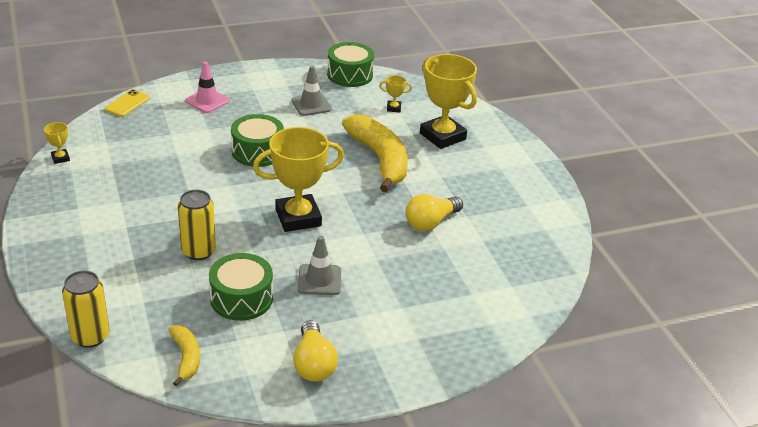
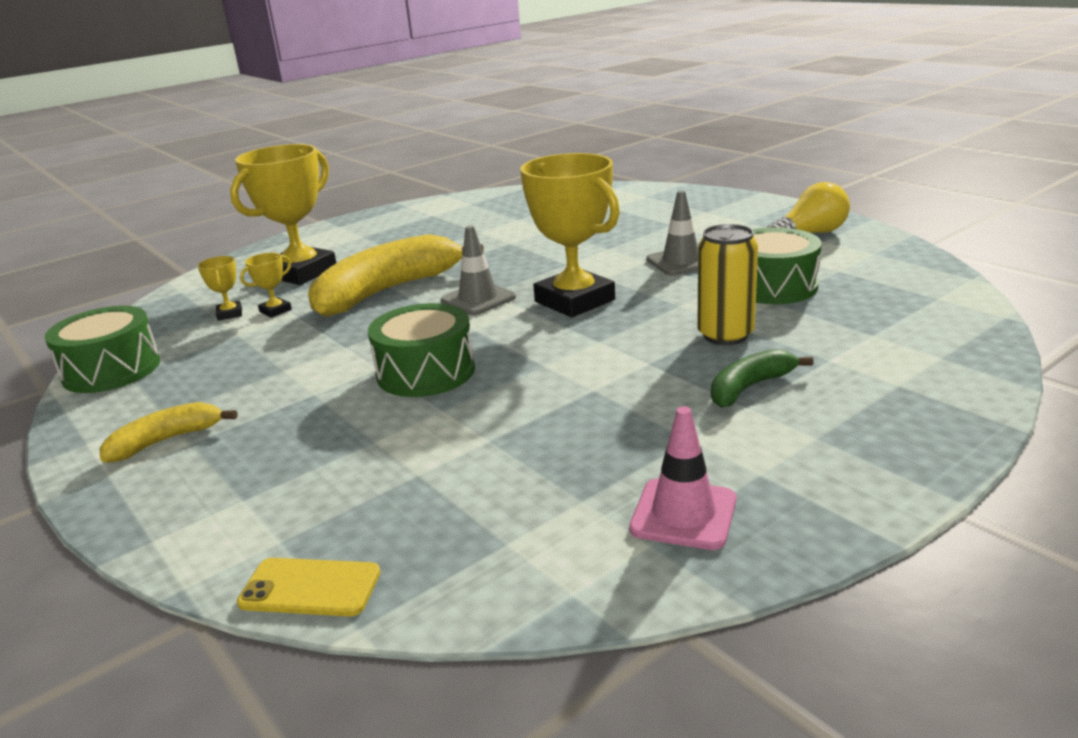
camera: 105 degrees left, 10 degrees down
(60, 158) = (625, 580): yellow trophy -> yellow trophy (275, 311)
(90, 336) = (987, 342): yellow can -> none
(140, 235) = (749, 387): none -> green banana
(186, 358) = (910, 283): yellow banana -> yellow banana (166, 440)
(207, 101) = (258, 478): pink traffic cone -> pink traffic cone (683, 514)
(311, 105) = (239, 373): grey traffic cone -> grey traffic cone (478, 299)
(431, 222) = (508, 241): yellow light bulb -> none

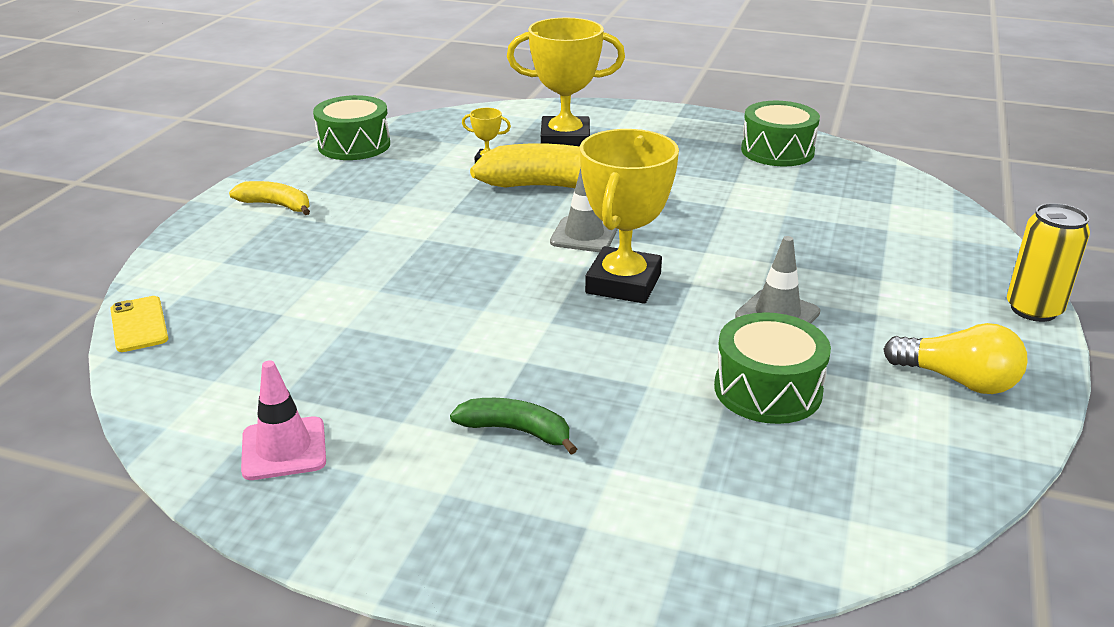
camera: 55 degrees right, 5 degrees up
(229, 314) = (467, 146): yellow trophy -> none
(426, 372) = (432, 261): green drum -> green drum (777, 151)
(725, 335) = (618, 389): yellow can -> yellow can (1033, 309)

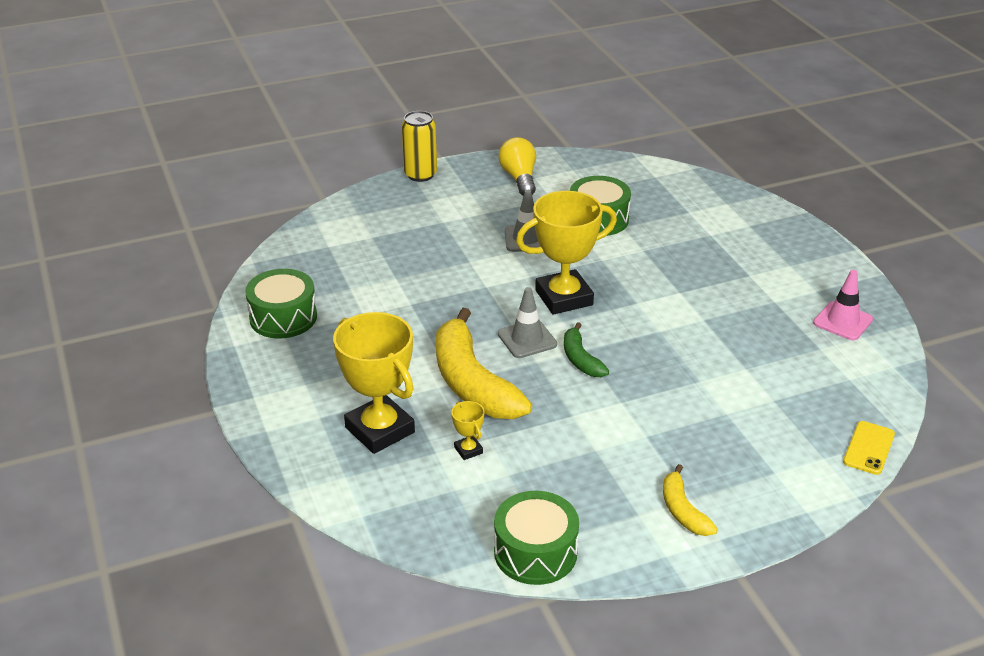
camera: 130 degrees left, 5 degrees up
(516, 431) = (729, 268): green banana -> green banana (580, 359)

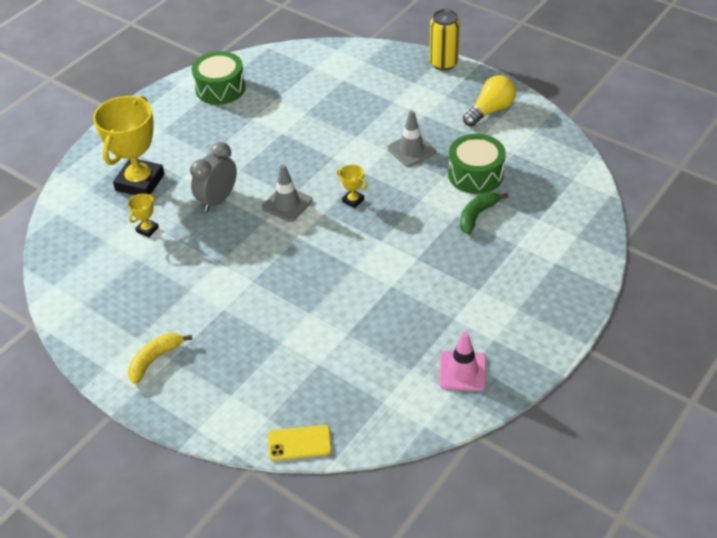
camera: 60 degrees right, 10 degrees up
(472, 383) = (218, 200): yellow banana -> grey clock
(535, 552) = (69, 303): green drum -> none
(564, 298) = (353, 200): yellow trophy -> yellow trophy, size x0.42
(580, 359) = (285, 240): green banana -> green banana (477, 215)

